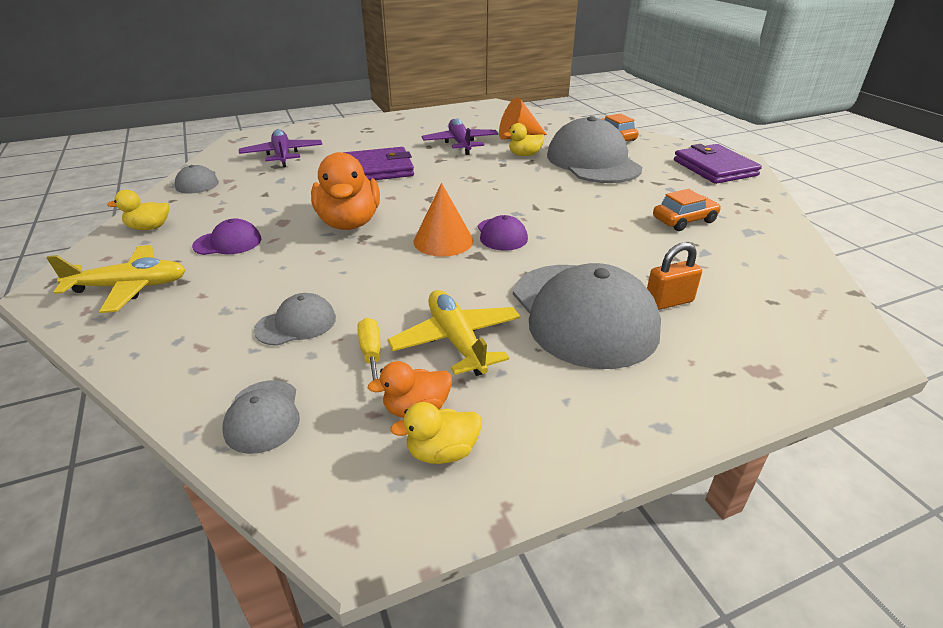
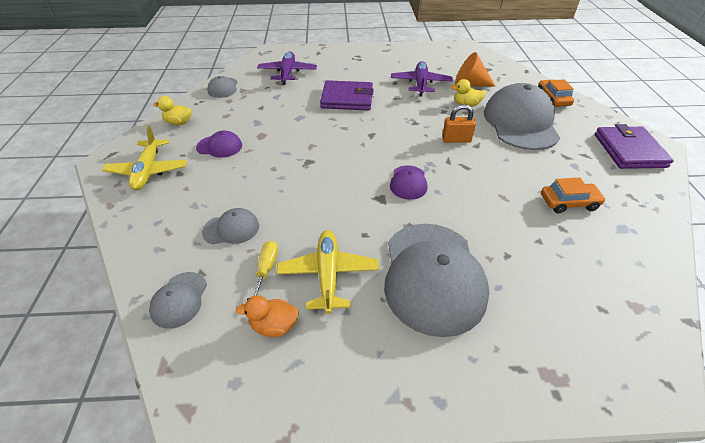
camera: 20 degrees right, 10 degrees up
(130, 287) = (148, 171): yellow plane -> yellow plane turned 75 degrees clockwise
(349, 223) = (304, 146): orange duck -> none
(442, 452) = (273, 368): yellow duck -> none
(443, 241) = (362, 178): orange cone -> none
(668, 302) = (509, 284): orange padlock -> orange padlock (456, 140)

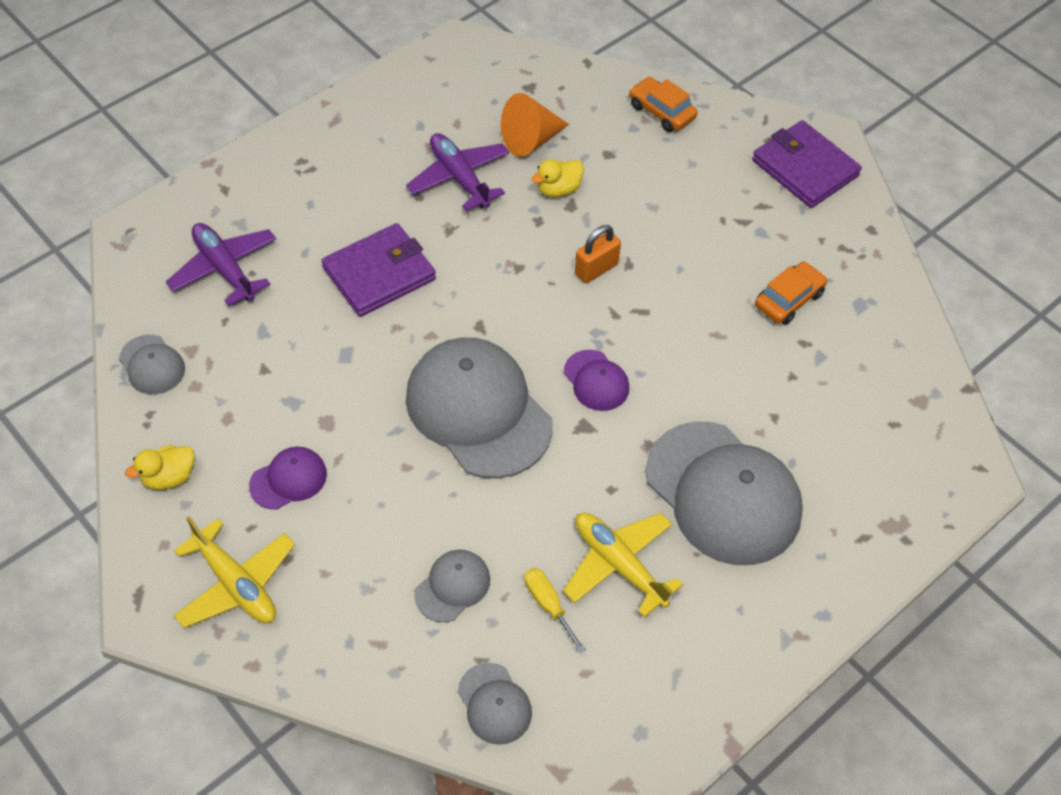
camera: 40 degrees left, 10 degrees up
(274, 325) = (620, 656): orange duck -> none
(520, 122) = (652, 187): grey cap -> grey cap (478, 410)

